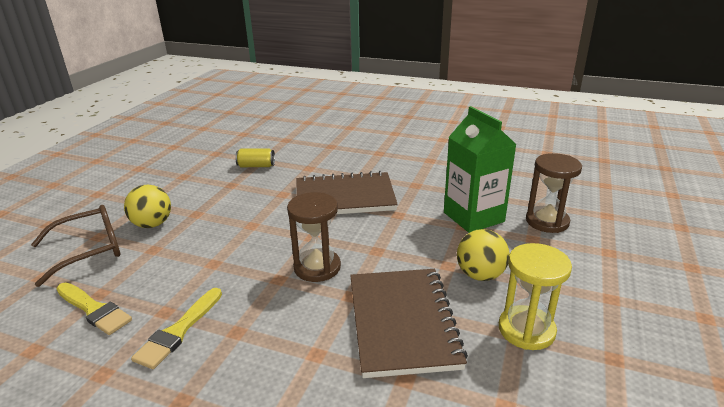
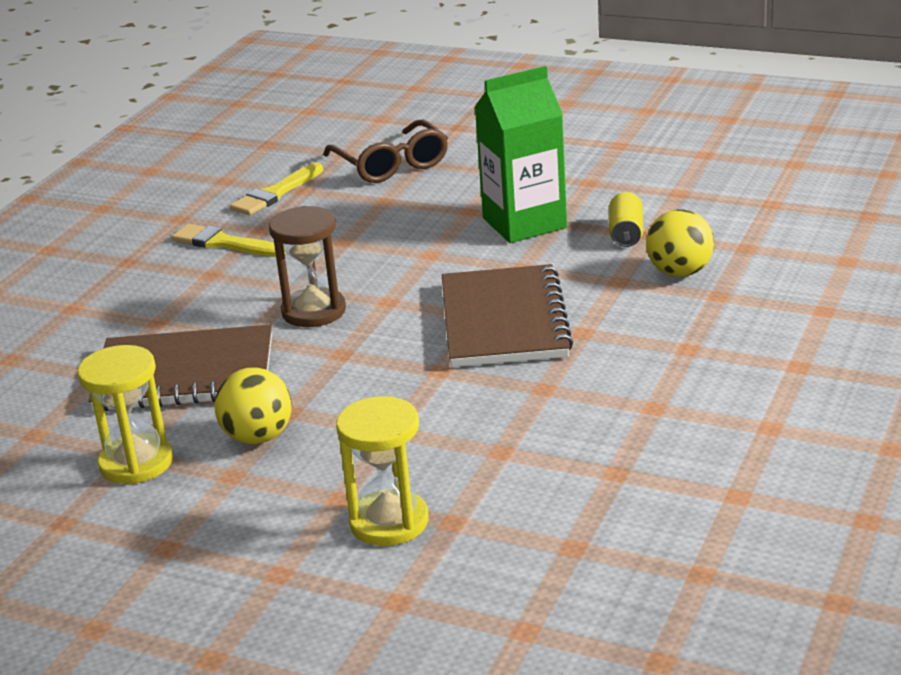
camera: 95 degrees right, 0 degrees up
(152, 224) = (445, 188): yellow ball -> yellow ball (680, 272)
(473, 217) = (419, 444): green carton -> green carton (524, 223)
(547, 221) = (389, 522): brown hourglass -> yellow hourglass

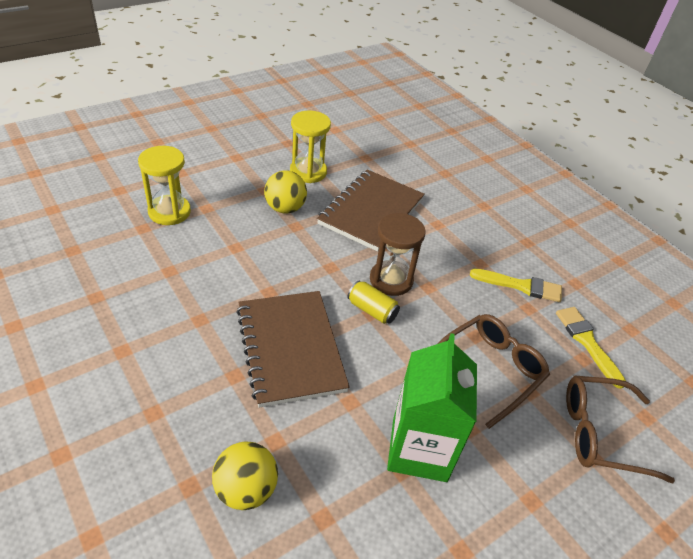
camera: 115 degrees right, 15 degrees up
(224, 243) = (520, 286): yellow brush -> yellow brush turned 45 degrees clockwise
(383, 223) = (489, 370): none -> brown glasses
(504, 321) = (290, 348): brown notebook -> brown notebook turned 45 degrees clockwise
(626, 234) = (340, 503): yellow can -> yellow can (372, 310)

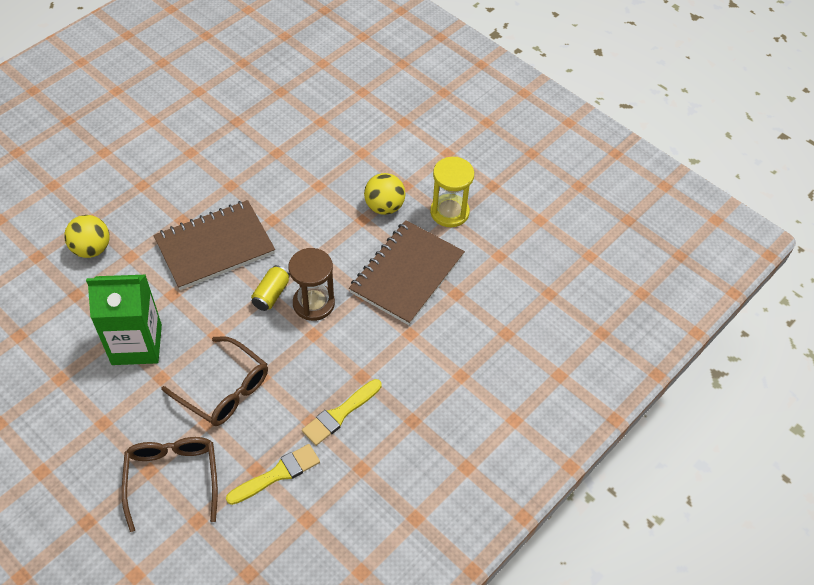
camera: 80 degrees right, 10 degrees up
(169, 212) = (347, 131): yellow hourglass -> none
(371, 212) = (407, 274): brown notebook -> brown notebook turned 75 degrees counterclockwise
(520, 286) = (340, 414): yellow brush -> yellow brush turned 45 degrees clockwise

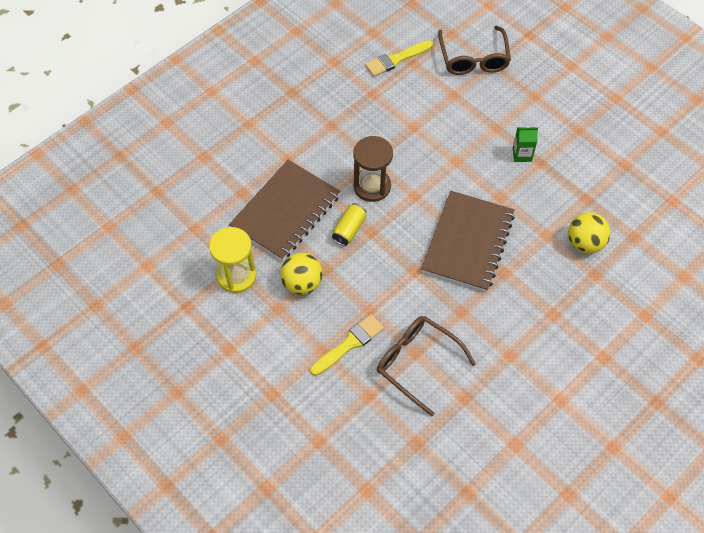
camera: 175 degrees left, 5 degrees up
(137, 344) = (522, 154): green carton -> green carton, size x0.45
(215, 247) = (467, 243): brown notebook -> brown notebook turned 45 degrees counterclockwise
(224, 389) = (443, 118): brown glasses -> brown glasses (418, 363)
(271, 294) = (410, 195): yellow can -> yellow can (349, 229)
(340, 414) = (349, 98): yellow brush -> yellow brush (349, 344)

